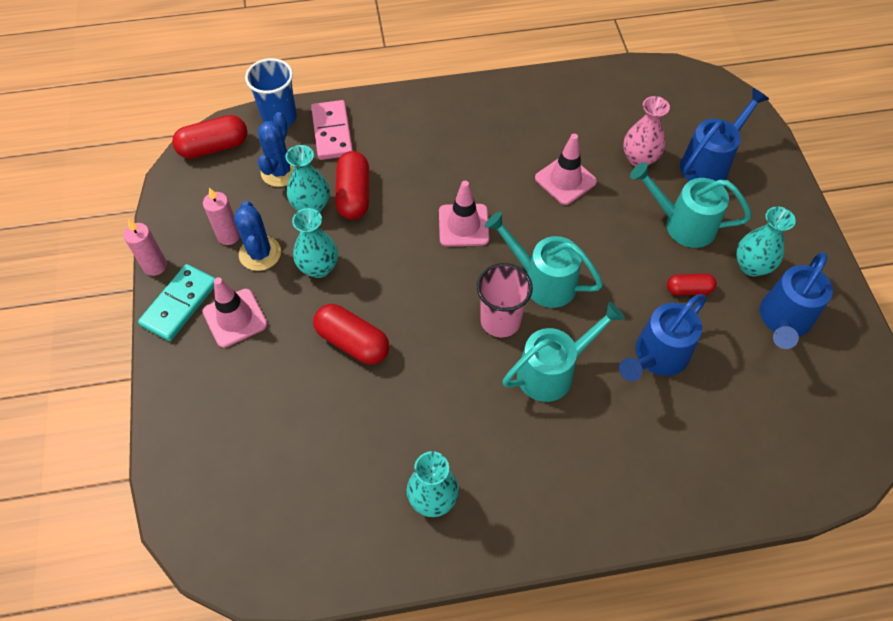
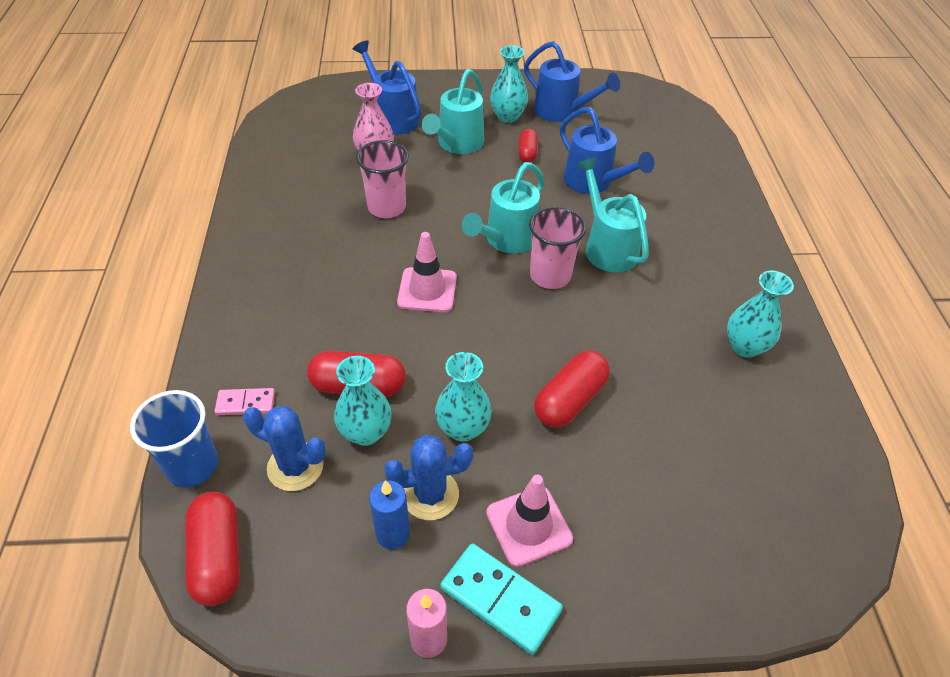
camera: 85 degrees left, 10 degrees down
(229, 236) = (393, 534): pink candle -> blue candle
(332, 132) = (245, 403): pink domino -> pink domino, size x0.59
(565, 180) = (386, 207): pink traffic cone -> pink cup

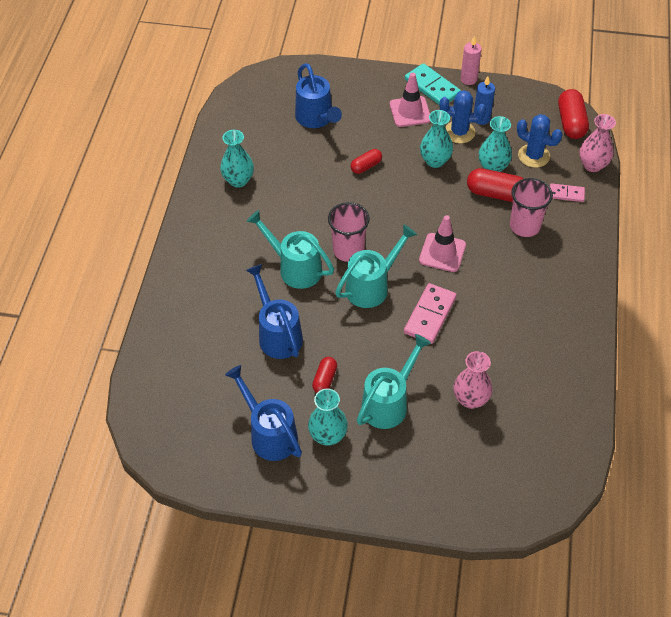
camera: 165 degrees left, 5 degrees up
(192, 465) = (592, 165): blue cup -> pink vase
(386, 207) = (465, 335): pink cup -> pink cup (525, 226)
(392, 117) = (448, 454): blue watering can -> blue watering can (316, 119)
(430, 220) = (430, 315): none -> pink domino
(569, 400) = (366, 166): red capsule -> red capsule, size x0.60
(607, 247) = (295, 268): turquoise watering can -> turquoise watering can turned 135 degrees clockwise

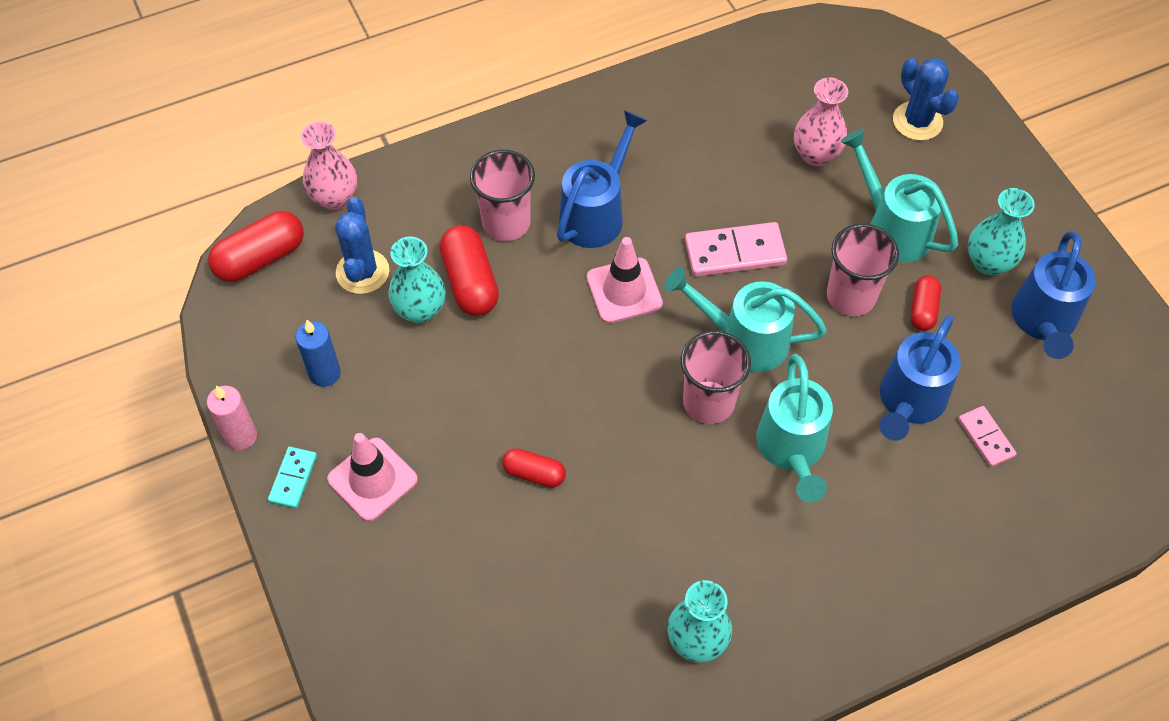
camera: 125 degrees left, 5 degrees up
(316, 119) = (481, 610): blue watering can -> blue watering can (597, 213)
(325, 379) = (923, 309): red capsule -> red capsule turned 60 degrees counterclockwise
(360, 351) = (851, 296): none -> pink cup
(389, 402) = (892, 228): turquoise watering can -> turquoise watering can turned 45 degrees clockwise
(432, 87) = (293, 479): turquoise domino -> turquoise domino, size x0.59
(435, 161) = (458, 388): turquoise vase -> none
(459, 132) = (374, 387): blue cactus -> blue cactus (917, 121)
(566, 194) = (412, 203): pink domino -> pink domino (985, 438)

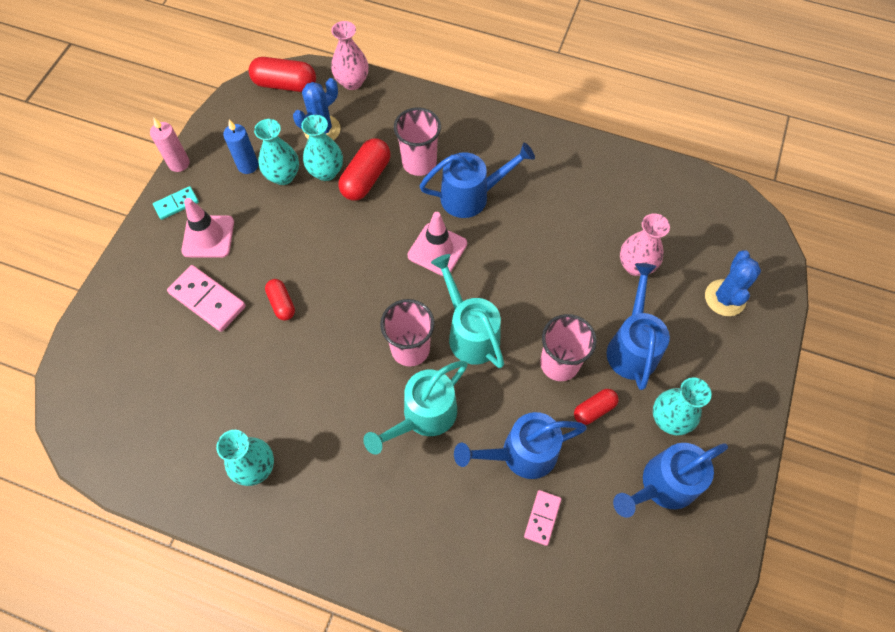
camera: 45 degrees right, 5 degrees up
(378, 351) = (283, 176): none -> turquoise vase
(735, 252) = (522, 281): pink domino -> pink domino (207, 299)
(892, 228) = (632, 346): turquoise watering can -> blue watering can

